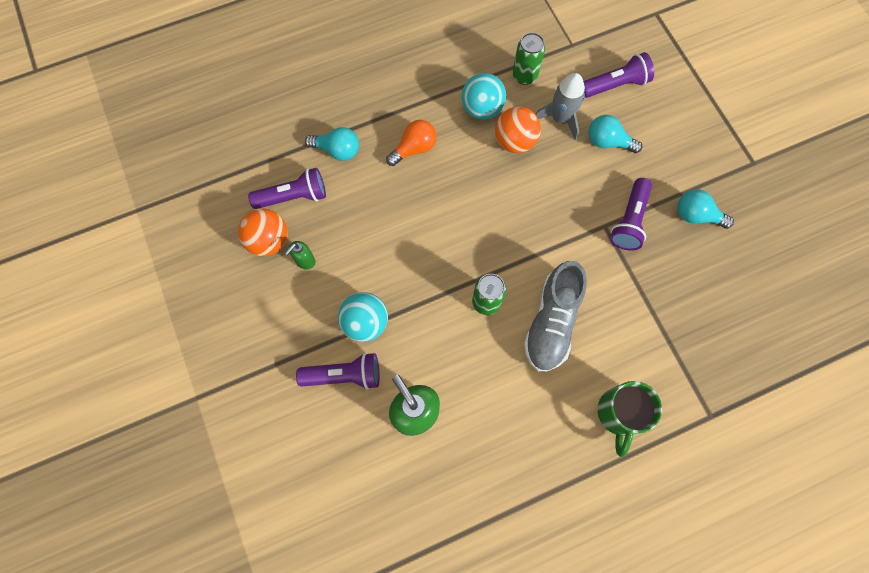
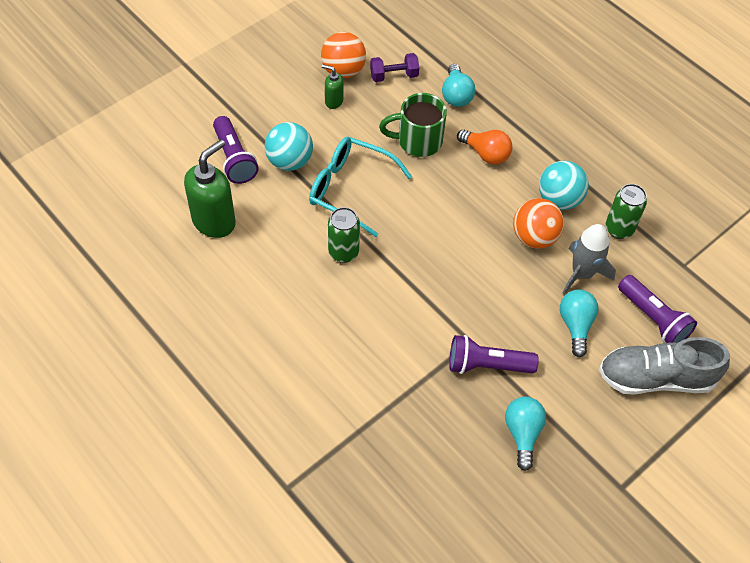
camera: 70 degrees right, 15 degrees down
(293, 196) = (394, 76): purple flashlight -> purple dumbbell
(416, 276) = (350, 189): none -> turquoise glasses
(551, 323) = (342, 314): grey shoe -> grey shoe (655, 378)
(619, 414) = (263, 396): green mug -> green mug (418, 141)

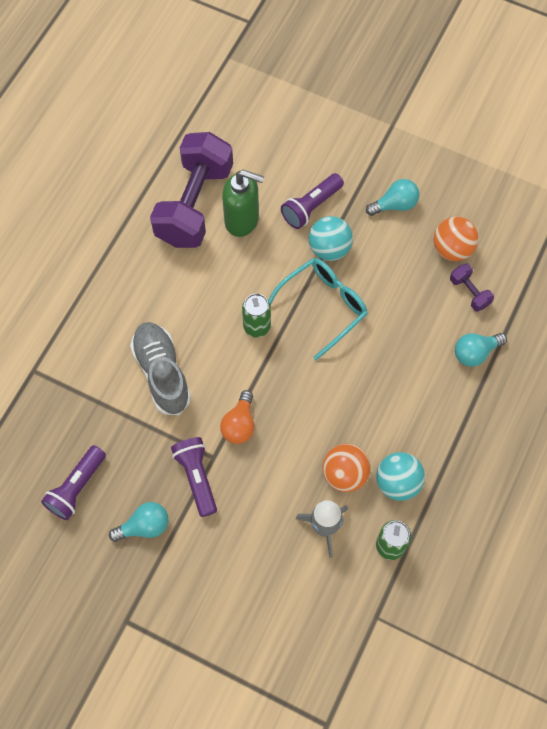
camera: 70 degrees right, 10 degrees up
(169, 257) = (194, 204): none -> purple dumbbell
(333, 101) = (412, 255): green soap dispenser -> none
(350, 189) = (323, 306): turquoise glasses -> turquoise glasses turned 45 degrees clockwise
(418, 141) = (404, 340): green mug -> none
(486, 154) = (418, 402): orange light bulb -> orange light bulb (239, 424)
(575, 325) = (267, 538): turquoise light bulb -> turquoise light bulb (395, 205)
(653, 318) = (304, 604): purple flashlight -> purple flashlight (76, 487)
(655, 378) = (242, 622): grey shoe -> grey shoe (162, 373)

